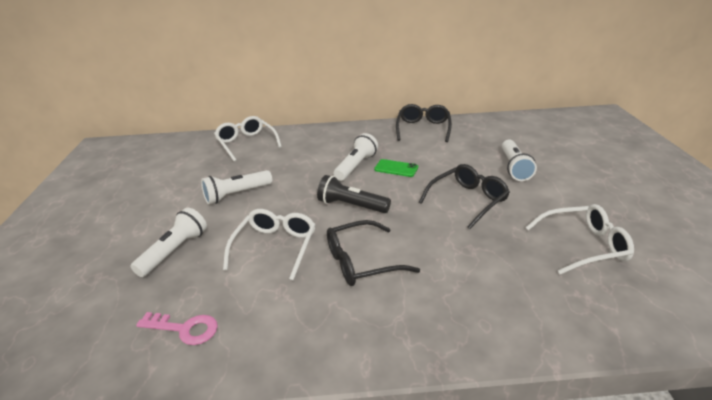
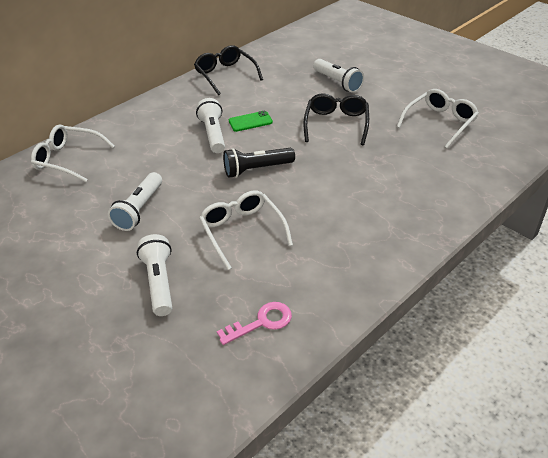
camera: 40 degrees left, 10 degrees up
(361, 262) = (321, 206): black glasses -> none

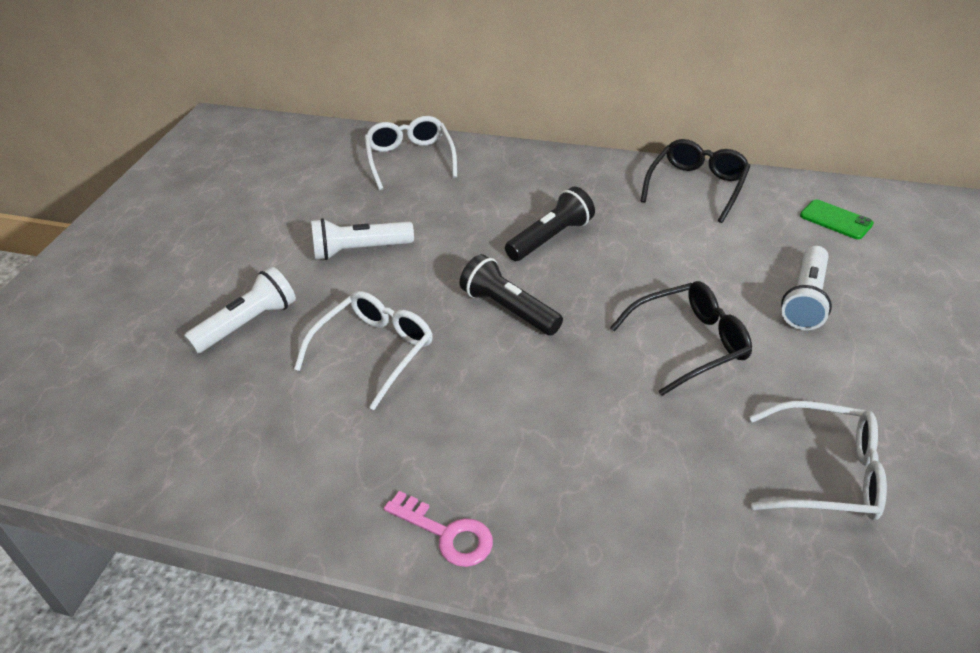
camera: 60 degrees right, 0 degrees up
(213, 134) = (550, 238): white flashlight -> black flashlight
(250, 121) = (610, 257): green phone -> green phone (836, 220)
(261, 322) = (220, 441): pink key -> pink key (447, 534)

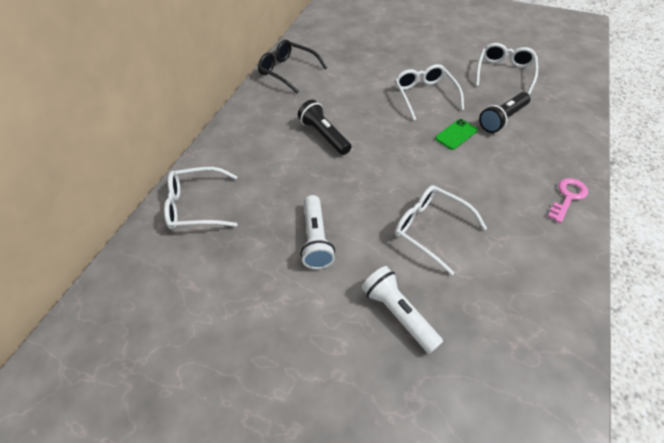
camera: 85 degrees left, 10 degrees up
(509, 309) = (392, 160): black flashlight -> black flashlight (502, 119)
(689, 344) = (424, 96): black glasses -> white glasses
(805, 299) = (393, 55): white flashlight -> none
(836, 220) = (332, 34): green phone -> green phone (456, 134)

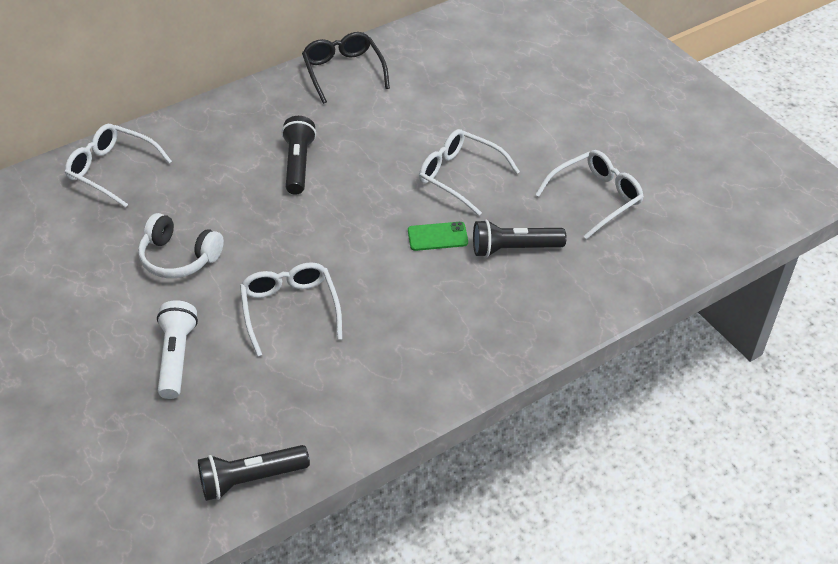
camera: 35 degrees right, 5 degrees down
(316, 239) = (179, 257): white flashlight -> white headphones
(424, 96) = (460, 176): white glasses -> white glasses turned 75 degrees counterclockwise
(557, 370) = (251, 479): none -> black flashlight
(568, 197) = (468, 363): pink key -> none

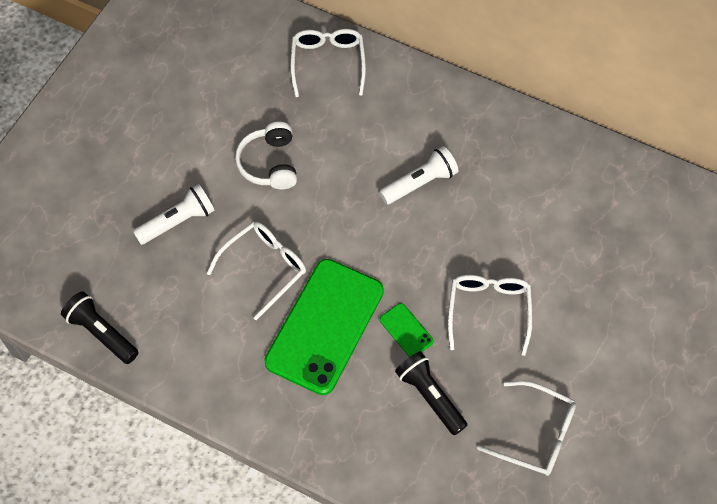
camera: 60 degrees right, 15 degrees up
(298, 164) = (420, 183): black flashlight -> white flashlight
(343, 72) = (556, 150): black glasses -> none
(389, 291) = (325, 326): none -> green phone

